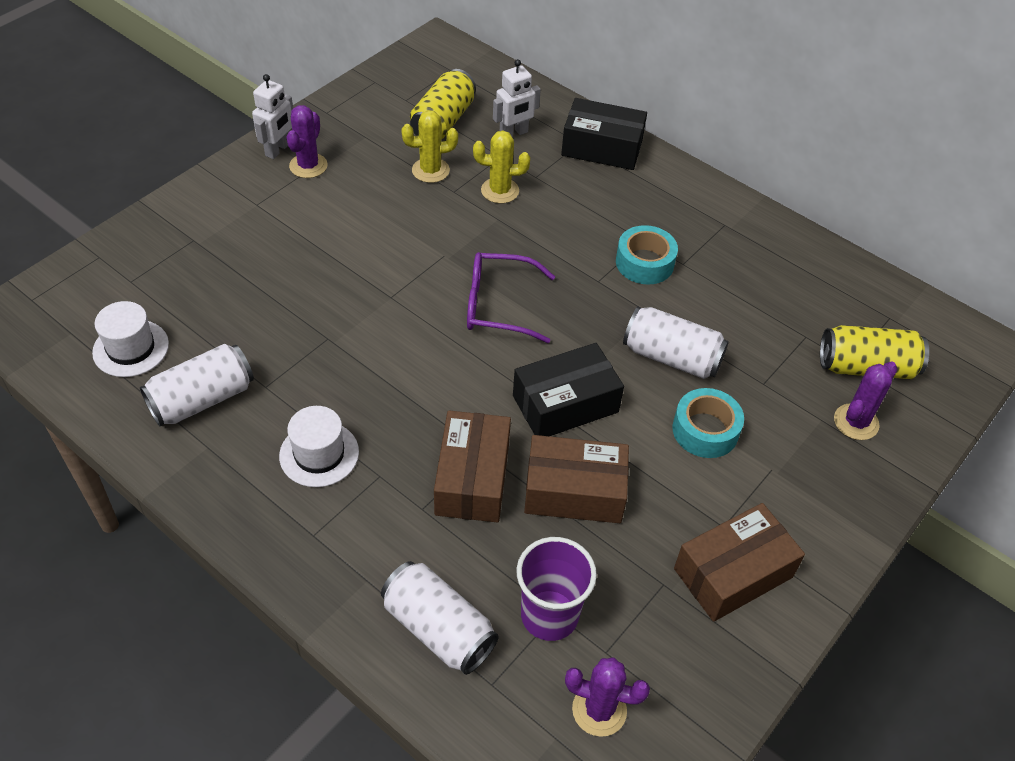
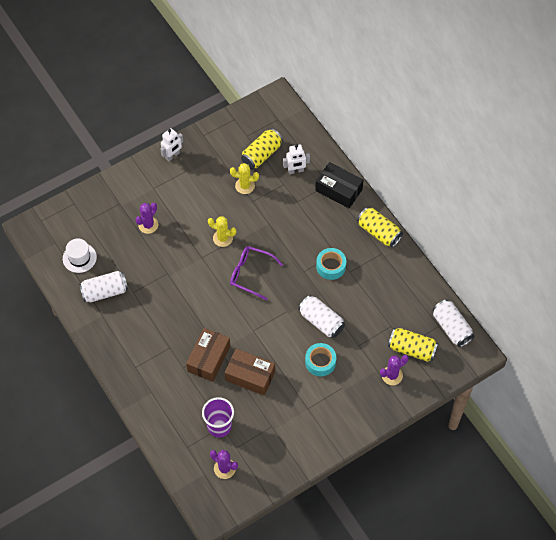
camera: 20 degrees right, 10 degrees up
(308, 166) = (185, 169): purple cactus -> purple cactus (148, 225)
(319, 454) = (147, 331): white hat -> none
(438, 628) = (173, 420): white can -> white can (451, 328)
(500, 191) = (275, 206): yellow cactus -> yellow cactus (223, 238)
(565, 404) = (262, 333): black box -> none
(703, 195) = (379, 232): none -> yellow can
(733, 573) = (302, 429): brown box -> none

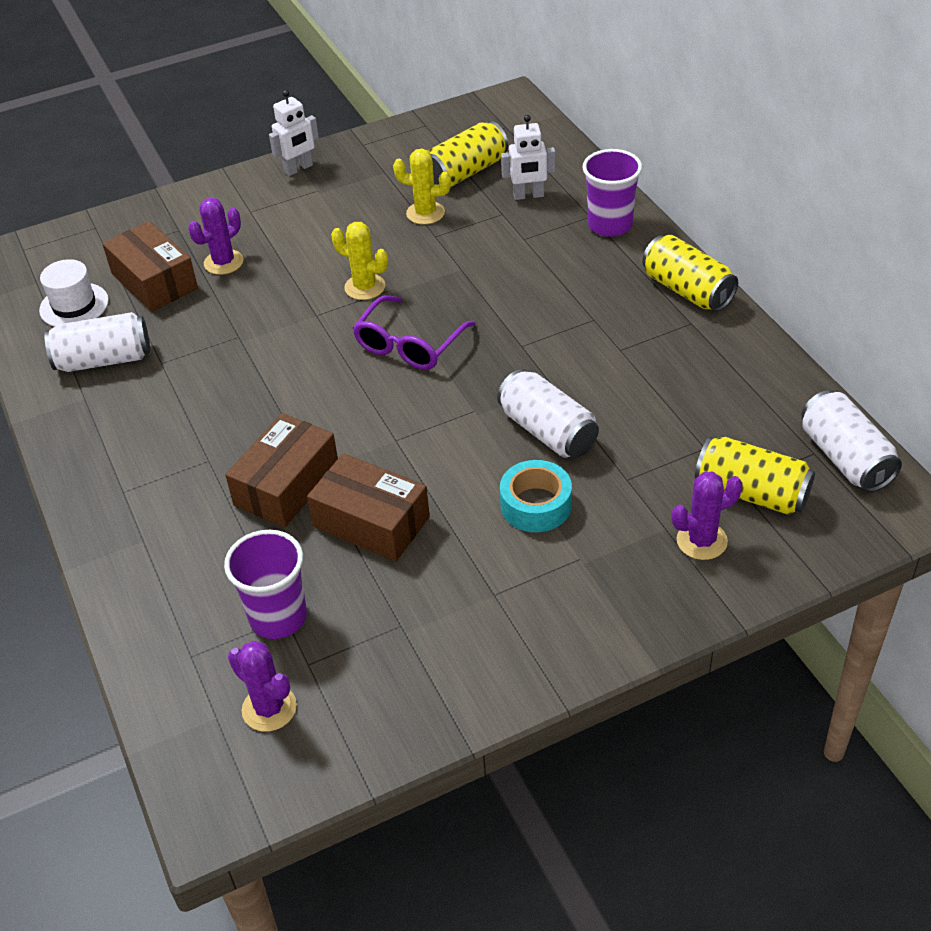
camera: 10 degrees right, 15 degrees down
(116, 239) = (154, 281): none -> brown box
(250, 274) = (409, 345): purple glasses -> purple glasses turned 90 degrees counterclockwise
(331, 266) = (580, 340): turquoise tape -> none
(338, 190) = (610, 225): black box -> purple cup

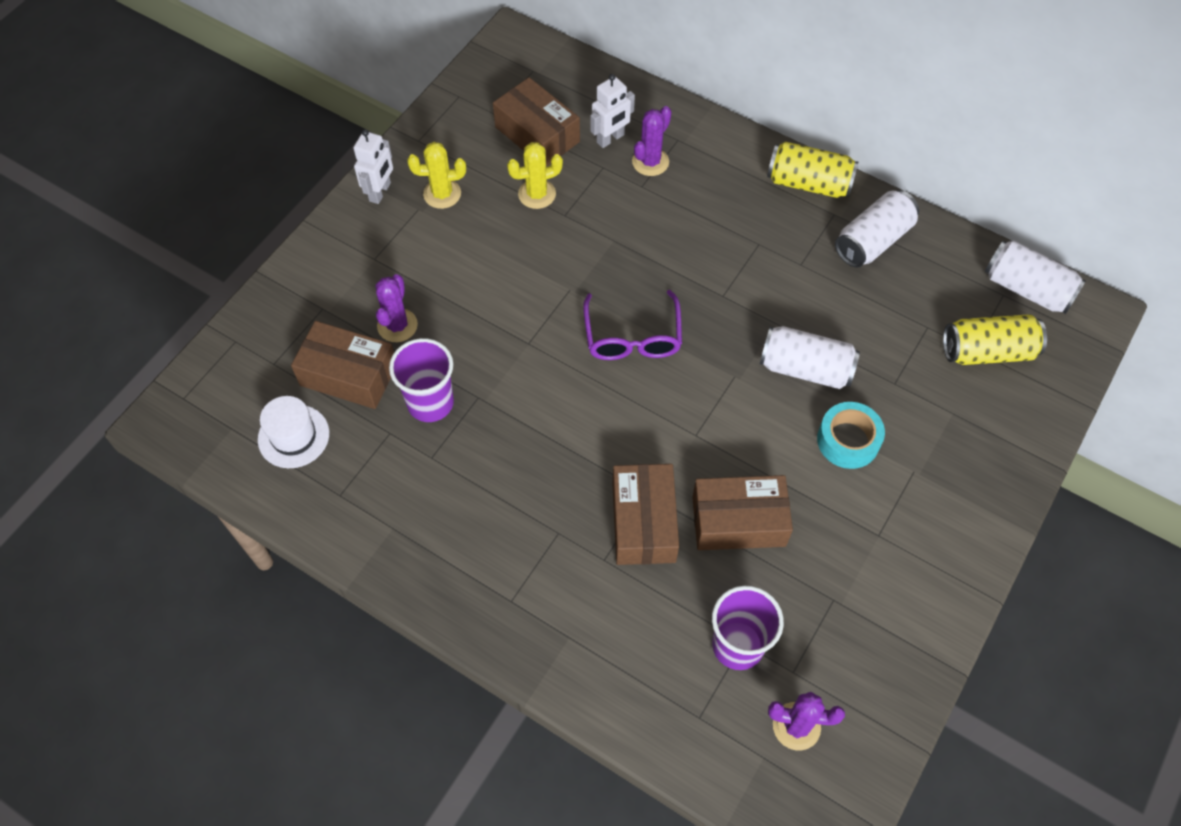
camera: 35 degrees left, 15 degrees up
(104, 360) = (375, 480): white can -> white can (873, 241)
(365, 287) = (547, 295): yellow cactus -> yellow cactus (442, 194)
(466, 172) = (537, 134): yellow can -> brown box
(610, 225) = (700, 142): purple cup -> purple cup (430, 403)
(701, 541) = (984, 411): purple cactus -> purple cactus (650, 162)

